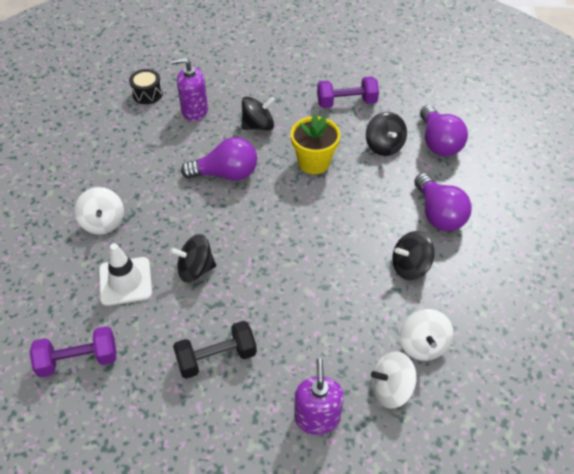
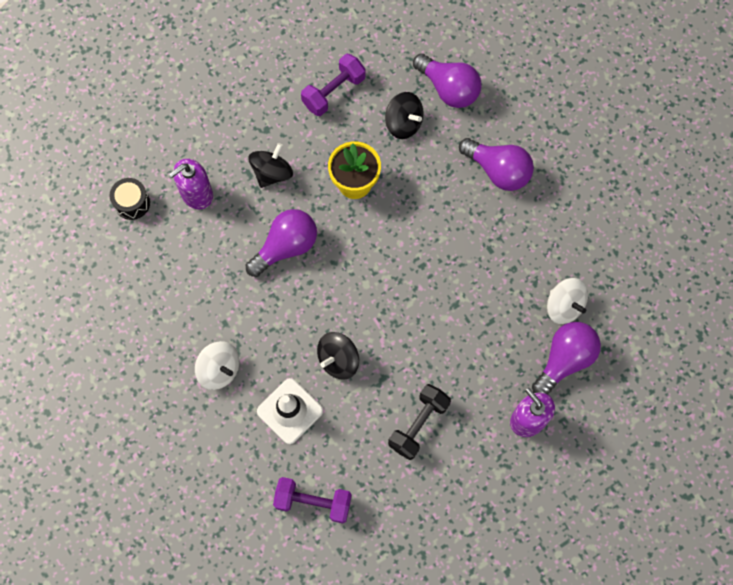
camera: 35 degrees left, 20 degrees up
(78, 360) = (313, 502): purple dumbbell -> purple dumbbell turned 60 degrees clockwise
(390, 389) = (564, 360): white spinning top -> purple light bulb
(410, 266) = (509, 240): black spinning top -> none

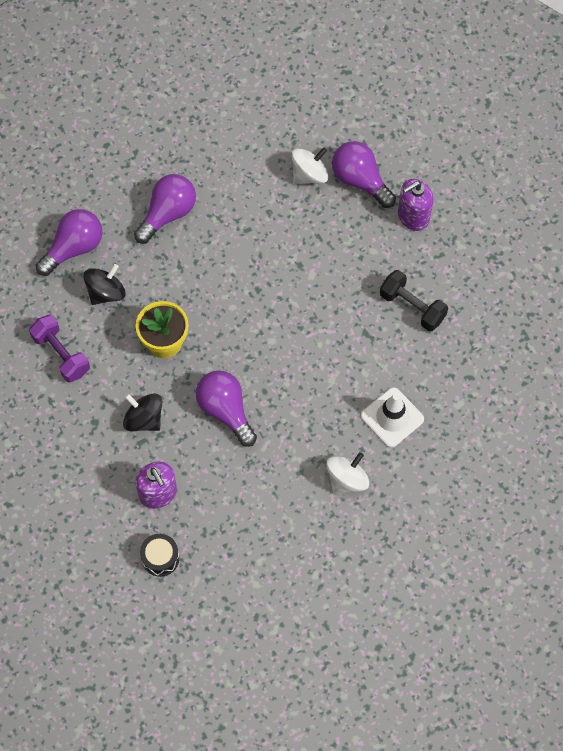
camera: 85 degrees left, 5 degrees down
(313, 502) = (479, 402): purple dumbbell -> none
(338, 360) = (345, 371): black spinning top -> none

